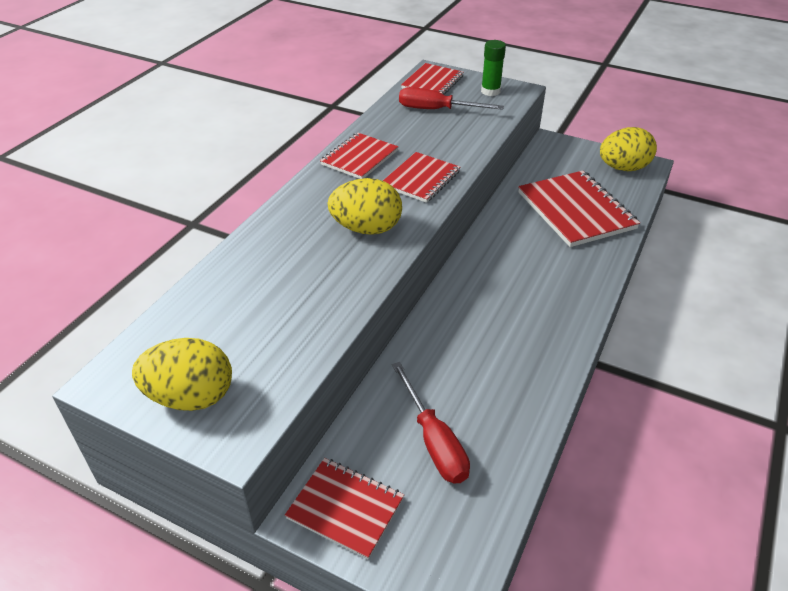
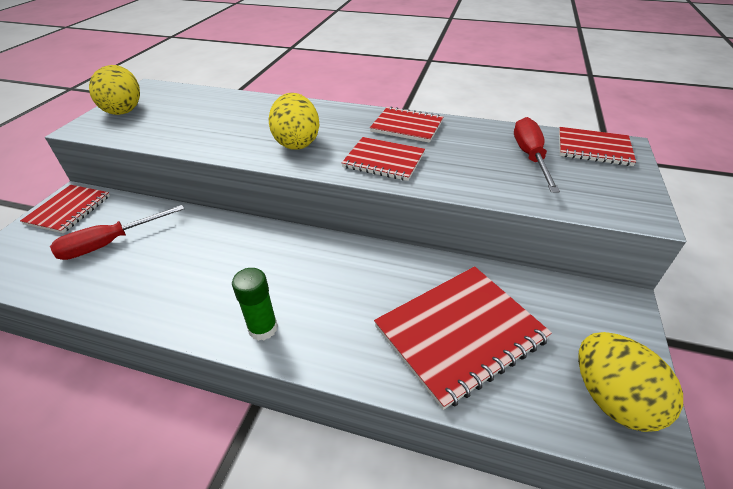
camera: 80 degrees right, 0 degrees up
(490, 91) = (613, 190): green glue stick -> green glue stick (263, 328)

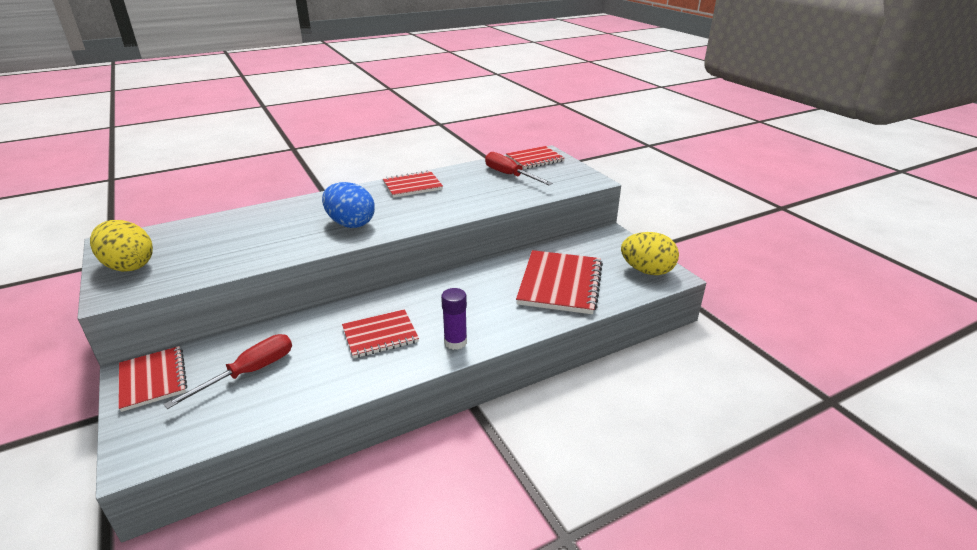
camera: 45 degrees left, 10 degrees down
(110, 243) = (249, 372): red screwdriver -> red screwdriver turned 150 degrees counterclockwise
(263, 328) = (455, 342): green glue stick -> purple glue stick
(297, 143) = (350, 224): yellow egg -> blue egg
(384, 160) = (430, 209): red notebook -> red notebook (380, 335)

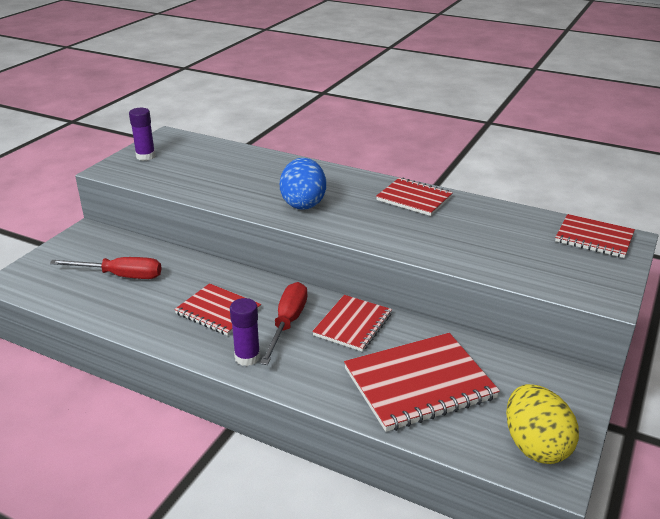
camera: 55 degrees right, 0 degrees up
(129, 266) = (145, 156): yellow egg -> purple glue stick
(153, 379) = (84, 243): red notebook -> red notebook (353, 324)
(509, 175) = (525, 239): red screwdriver -> red screwdriver (287, 323)

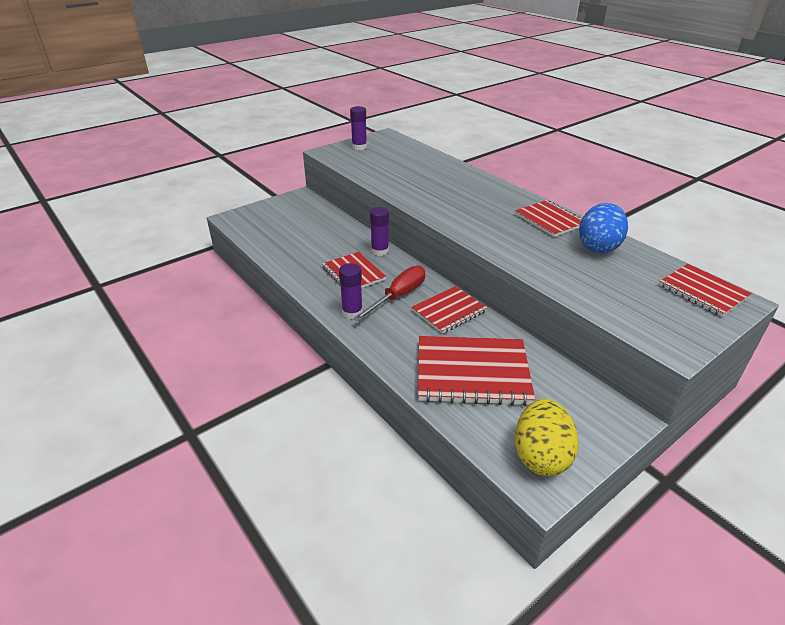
camera: 25 degrees right, 5 degrees up
(120, 276) = (303, 231): red screwdriver -> none
(231, 276) = (380, 251): none -> purple glue stick
(303, 203) = (452, 204): blue egg -> blue egg (598, 247)

